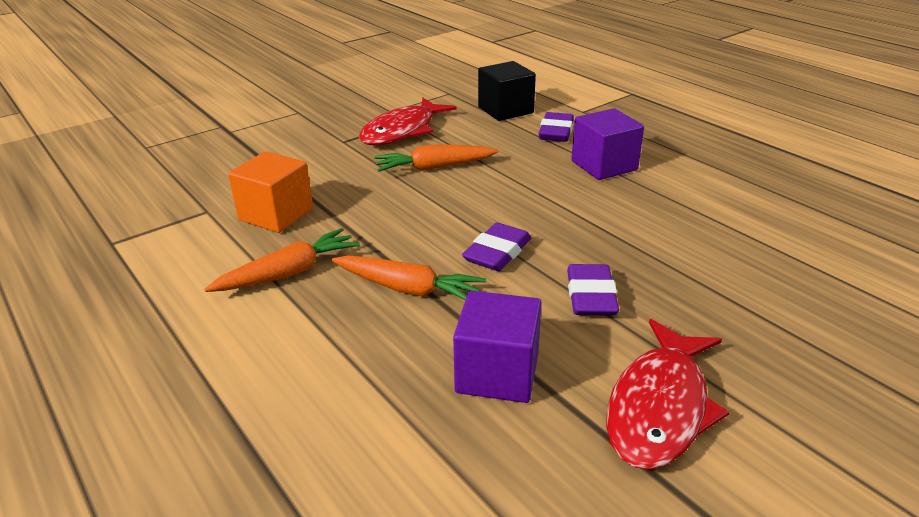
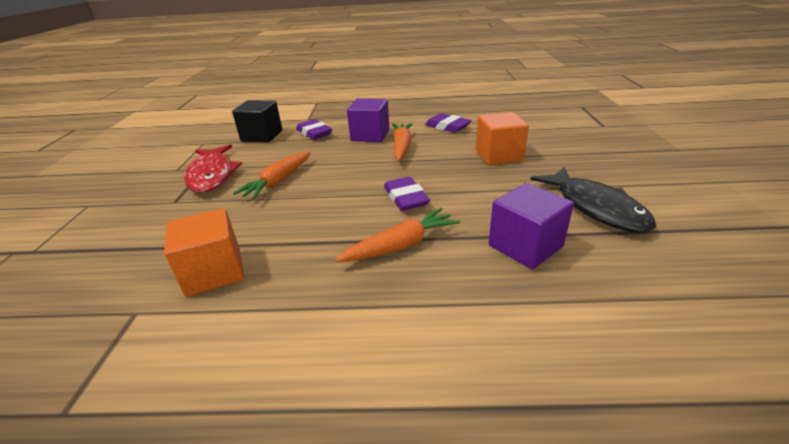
camera: 50 degrees left, 0 degrees up
(289, 273) = (306, 295): orange carrot -> orange carrot (401, 147)
(591, 296) = (483, 187): purple eraser -> purple eraser (447, 127)
(659, 407) = (595, 208): red fish -> black fish
(694, 276) = (498, 155): none -> orange cube

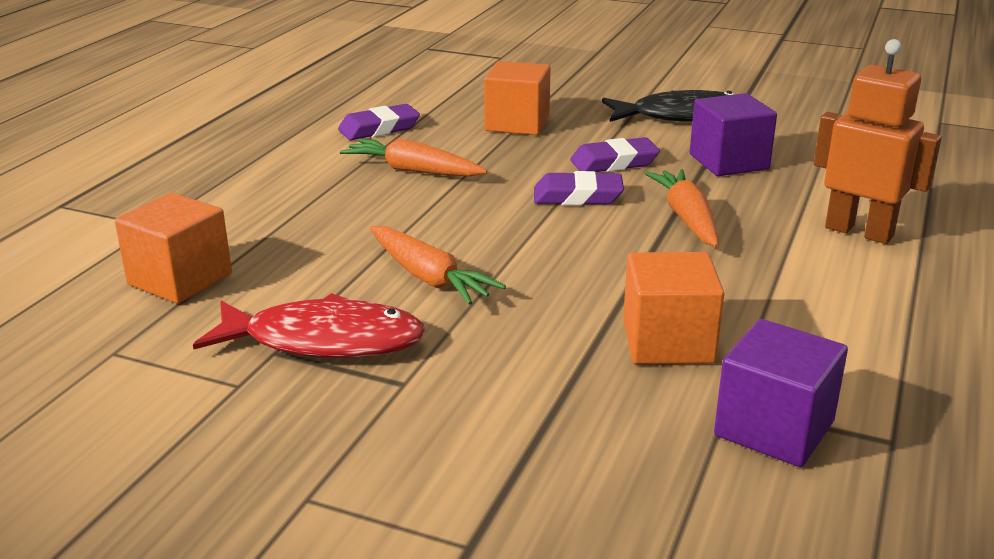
camera: 70 degrees left, 5 degrees down
(262, 136) = (180, 279): black cube -> orange cube
(314, 133) = (247, 227): purple eraser -> purple eraser (614, 162)
(370, 135) = (332, 184): purple cube -> purple cube (774, 428)
(437, 349) = (859, 231): none -> orange robot

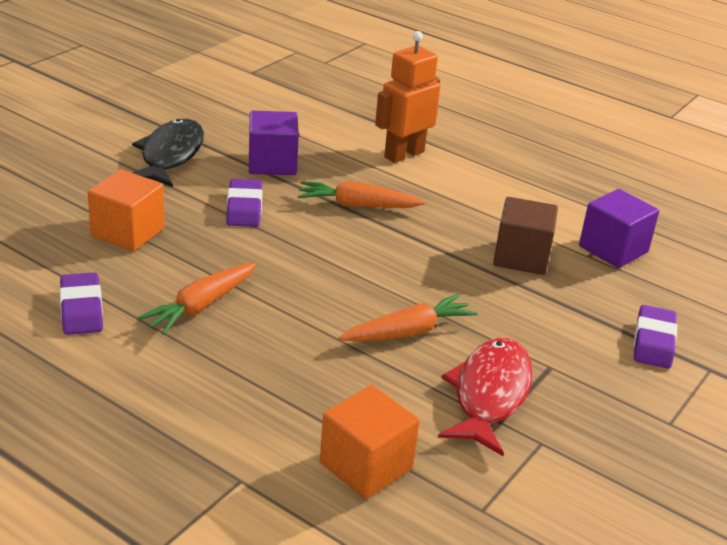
camera: 80 degrees left, 5 degrees up
(577, 196) = (299, 238): purple eraser -> purple eraser (653, 342)
(668, 342) = (521, 257): orange cube -> brown cube

